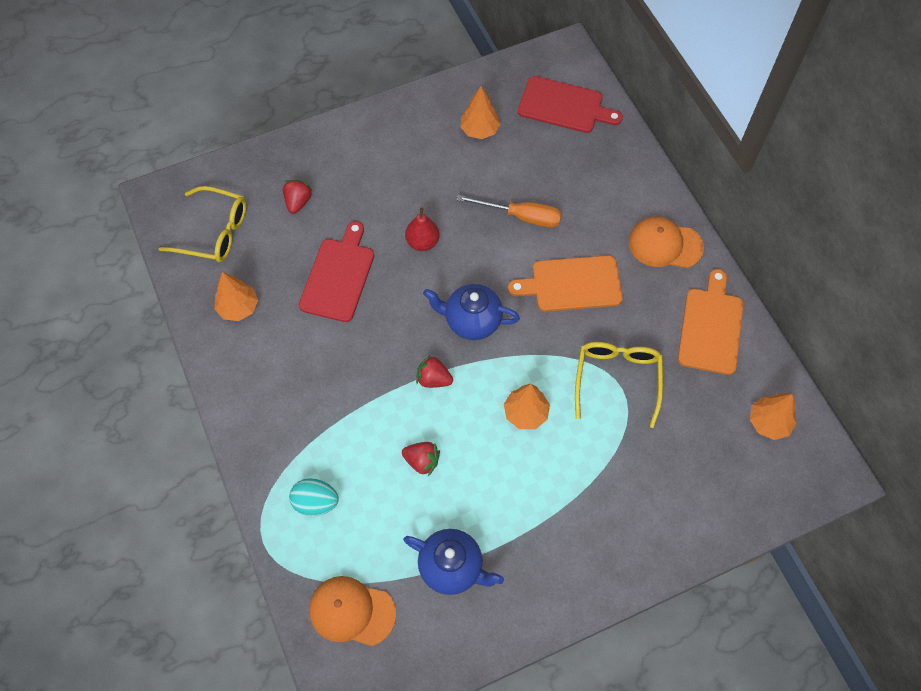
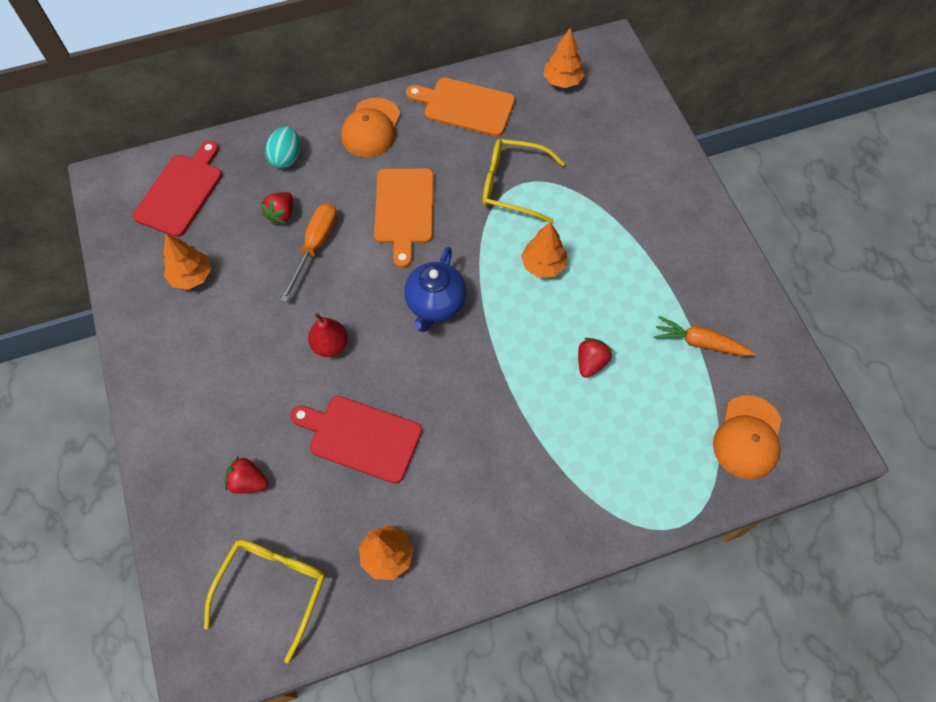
camera: 85 degrees left, 0 degrees up
(316, 502) = (634, 469): turquoise egg -> turquoise egg (286, 158)
(433, 379) = (500, 345): red strawberry -> red strawberry (281, 214)
(452, 567) = (700, 342): blue teapot -> orange carrot

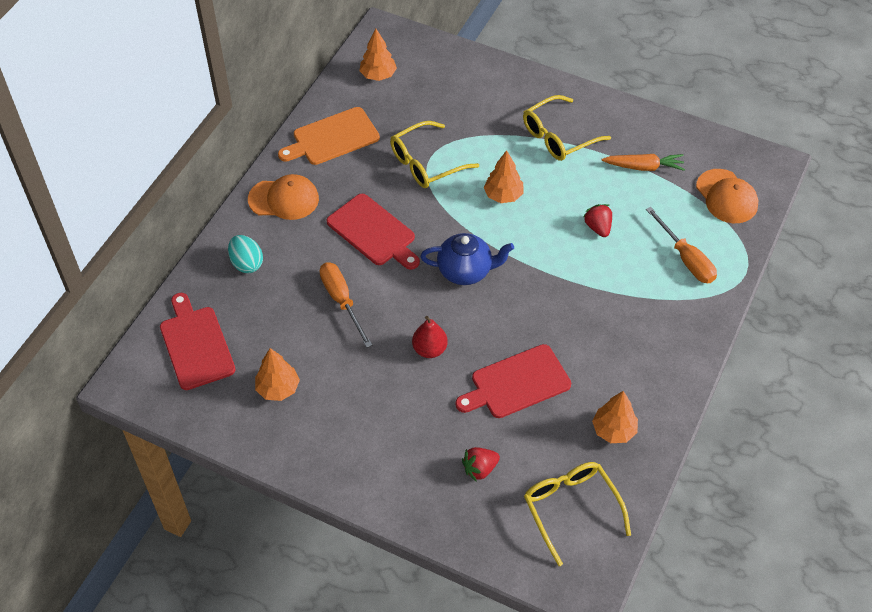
camera: 45 degrees left, 10 degrees down
(281, 214) = (291, 300): red strawberry -> none
(371, 128) = (284, 199): orange cap -> orange cap turned 60 degrees counterclockwise
(404, 210) = (373, 232): orange cutting board -> red cutting board
(435, 304) = (466, 271): blue teapot -> blue teapot turned 60 degrees counterclockwise
(637, 461) = (686, 259): none -> orange screwdriver
(652, 251) = (557, 137): none -> yellow glasses
(700, 342) = (644, 167): orange carrot -> orange carrot turned 150 degrees counterclockwise

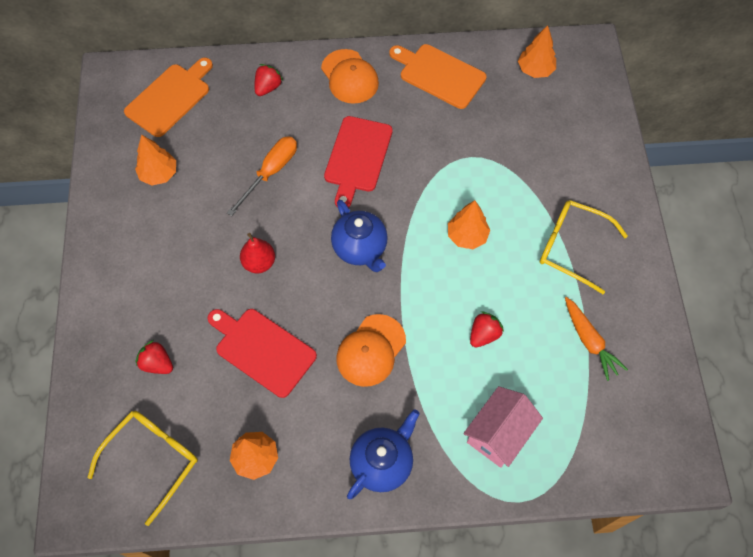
camera: 60 degrees right, 10 degrees up
(196, 344) = (170, 98): red cutting board -> orange cutting board
(247, 263) = (268, 87): turquoise egg -> red strawberry
(425, 163) = (460, 157): yellow glasses -> none
(667, 344) = (382, 462): none -> blue teapot
(686, 259) = (498, 434): orange screwdriver -> pink house
(726, 196) = (607, 438): orange cap -> orange cap (371, 350)

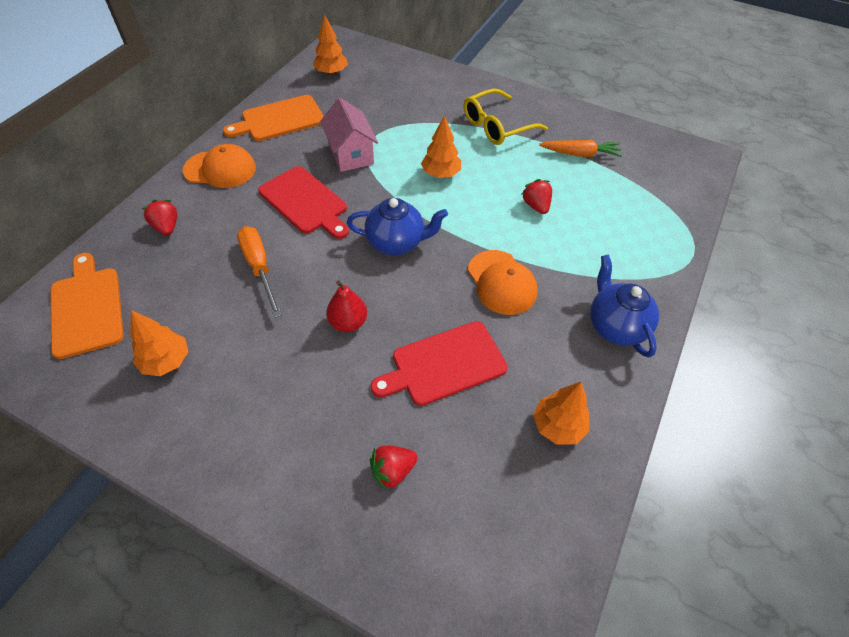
camera: 60 degrees left, 10 degrees down
(153, 459) = (505, 530): yellow glasses -> none
(498, 434) = (628, 238): pink house -> pink house (351, 154)

